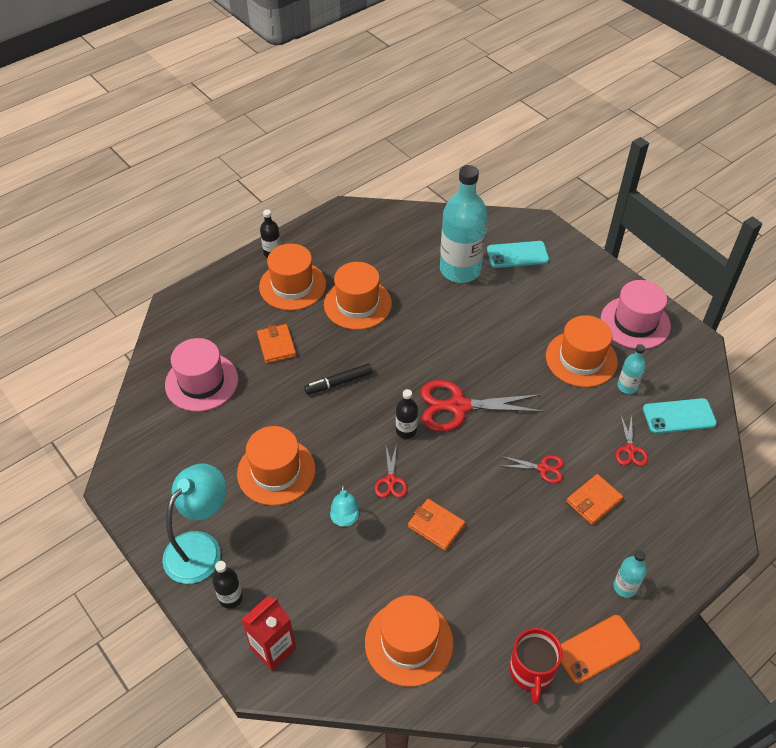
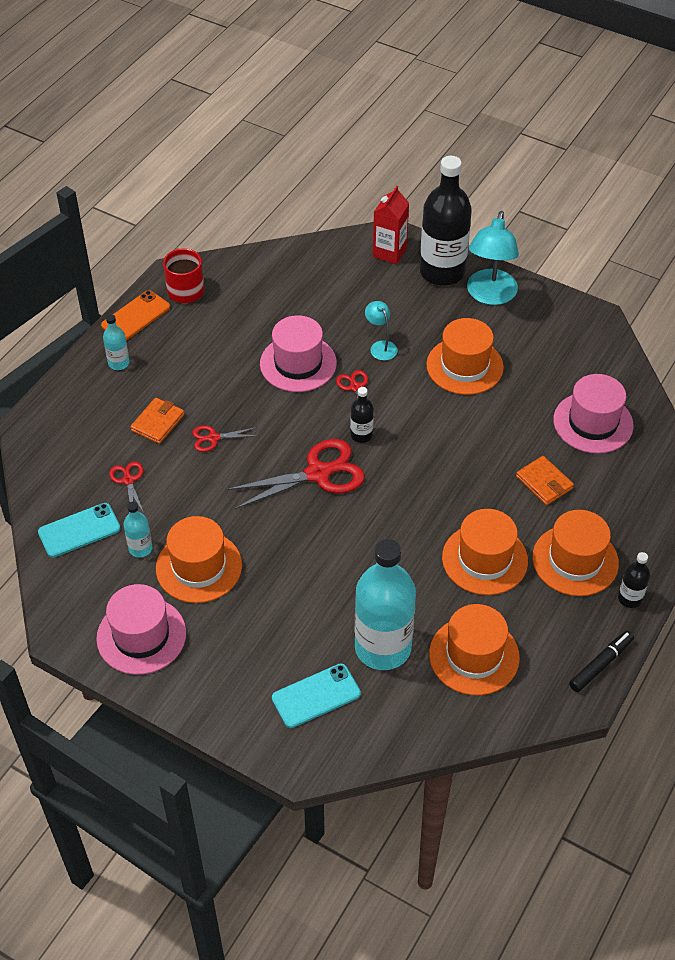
camera: 160 degrees right, 0 degrees up
(230, 598) = (442, 272): black bottle -> black bottle, size x2.26
(339, 383) = (454, 462): black marker -> black marker (600, 664)
(409, 642) = (287, 282): orange hat -> orange hat (474, 656)
(436, 526) = (298, 363): orange wallet -> pink hat

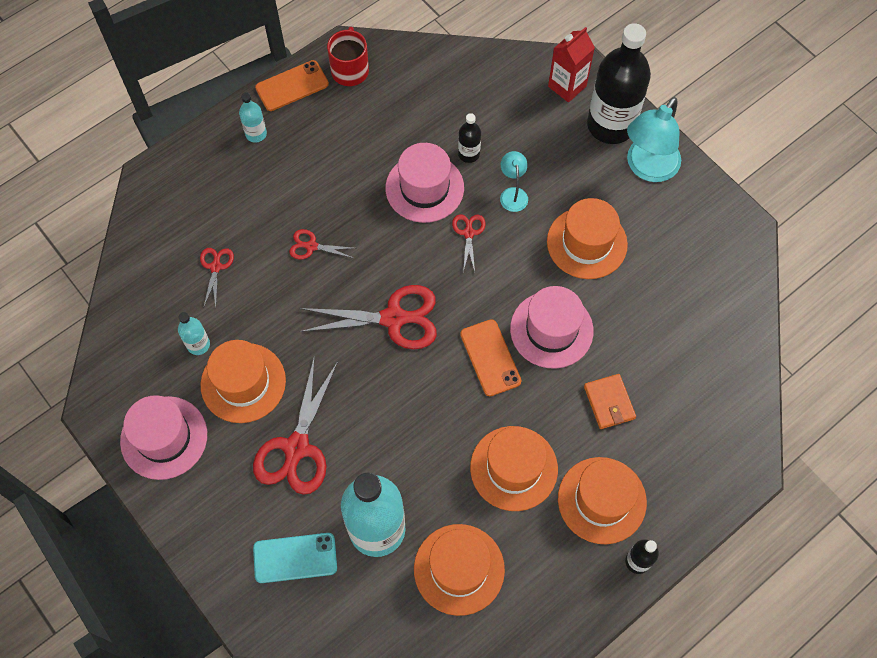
camera: 20 degrees right, 15 degrees up
(79, 530) = (151, 306): turquoise phone -> none
(157, 422) = (266, 212): orange wallet -> none
(275, 604) = (296, 447): none -> red scissors
(361, 435) = (452, 289): black bottle -> black bottle (469, 154)
(421, 479) = (490, 358): none -> orange phone
(593, 423) = (688, 350): pink hat -> pink hat (551, 329)
(600, 664) = (577, 623): black marker -> none

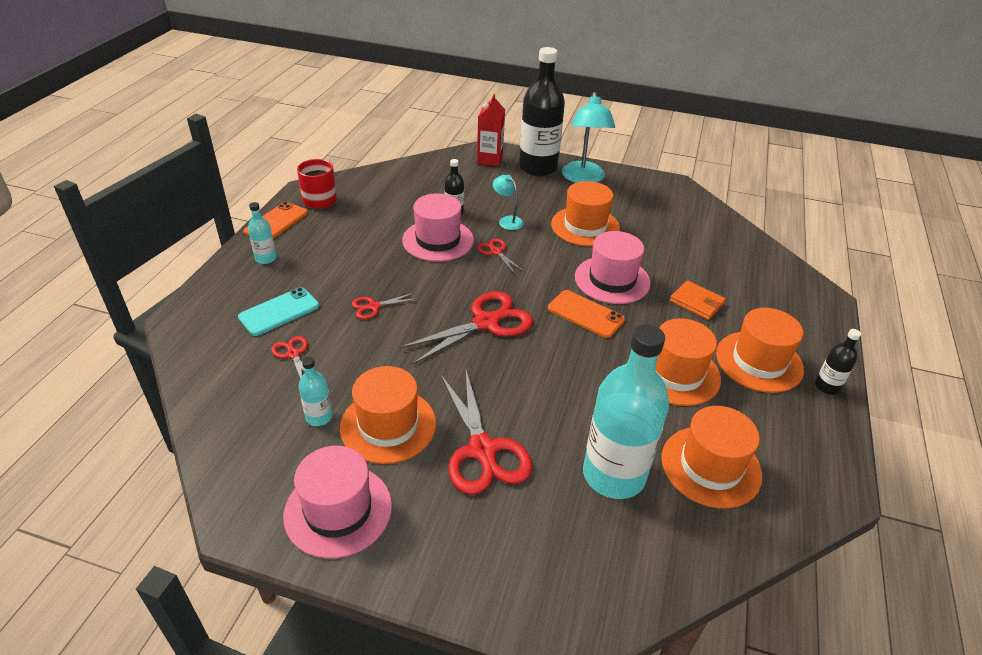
camera: 35 degrees left, 25 degrees down
(295, 558) = (561, 542): turquoise phone -> turquoise phone (279, 312)

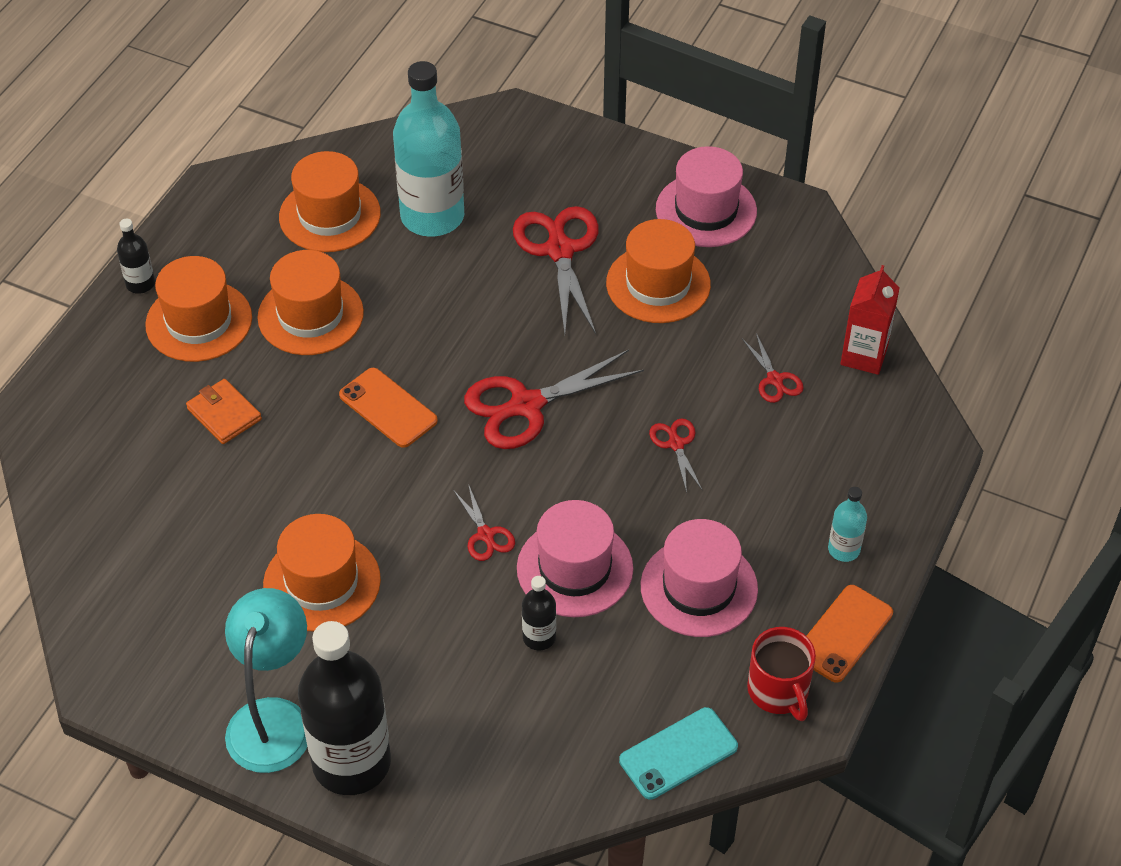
camera: 170 degrees left, 10 degrees up
(279, 312) = (804, 446): turquoise phone -> turquoise phone (678, 753)
(319, 417) = (734, 299): turquoise bottle -> none
(374, 306) = (676, 444): red scissors -> red scissors turned 90 degrees counterclockwise
(490, 160) = (443, 799): red carton -> red carton (864, 356)
(507, 220) = (451, 607): turquoise lamp -> none
(612, 280) = (326, 464): pink hat -> pink hat (699, 587)

